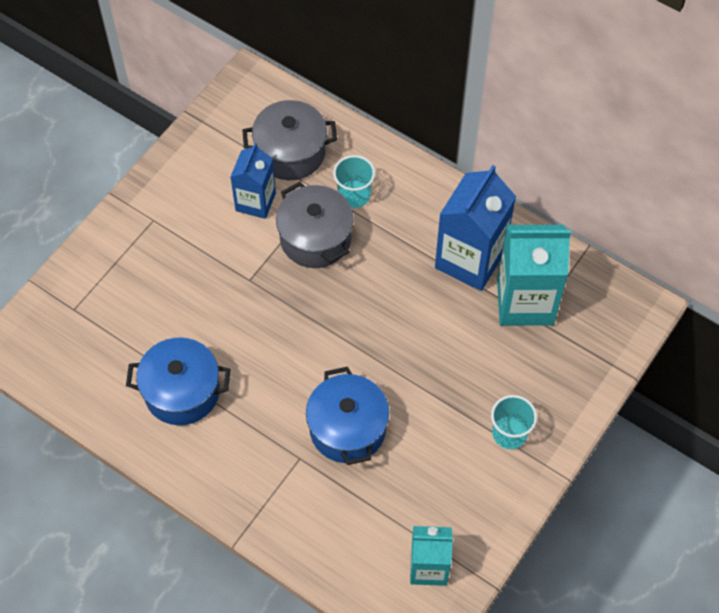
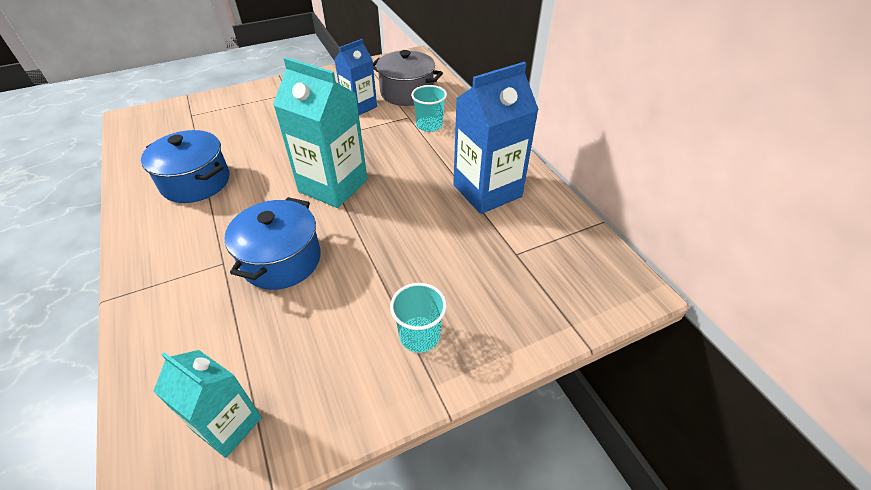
camera: 30 degrees right, 15 degrees down
(315, 238) = (380, 137): grey pot -> none
(525, 301) = (515, 237): turquoise carton -> turquoise carton (333, 186)

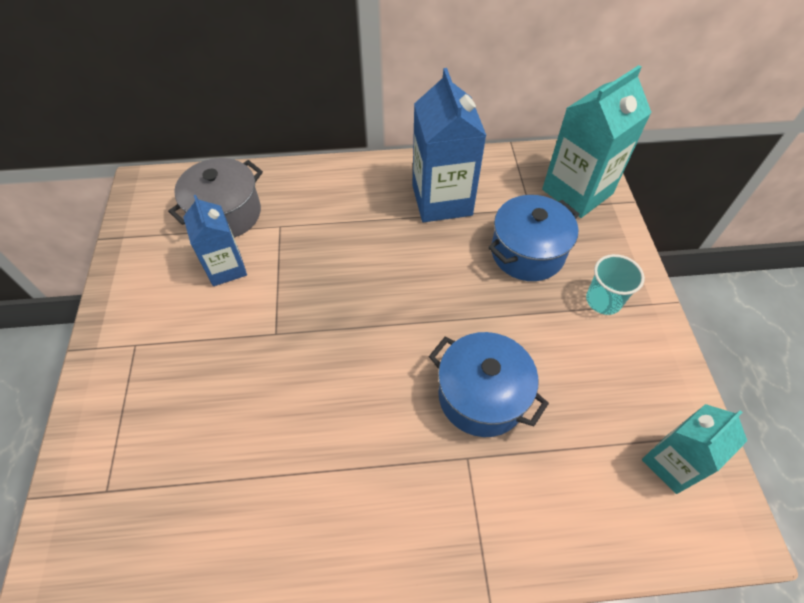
camera: 70 degrees left, 10 degrees up
(196, 182) = (296, 486): blue pot -> blue pot (527, 252)
(333, 186) = (376, 326): turquoise carton -> turquoise carton (577, 192)
(429, 125) = (308, 212): turquoise cup -> none

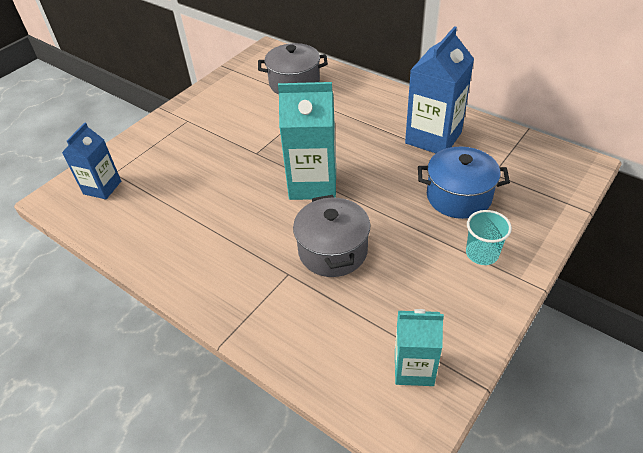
camera: 45 degrees right, 10 degrees down
(226, 268) = (266, 109): blue carton -> blue carton (102, 187)
(481, 396) = (333, 251): blue pot -> grey pot
(577, 192) = (545, 182): turquoise carton -> turquoise carton (313, 183)

